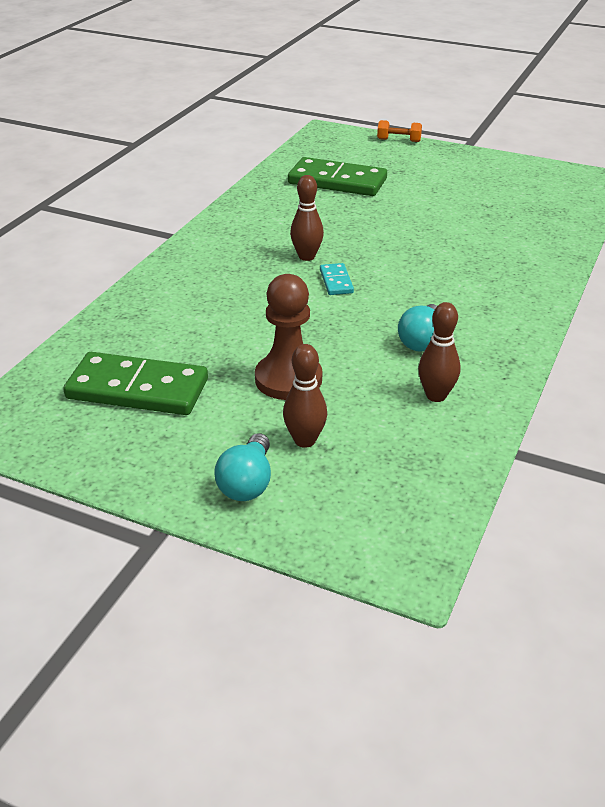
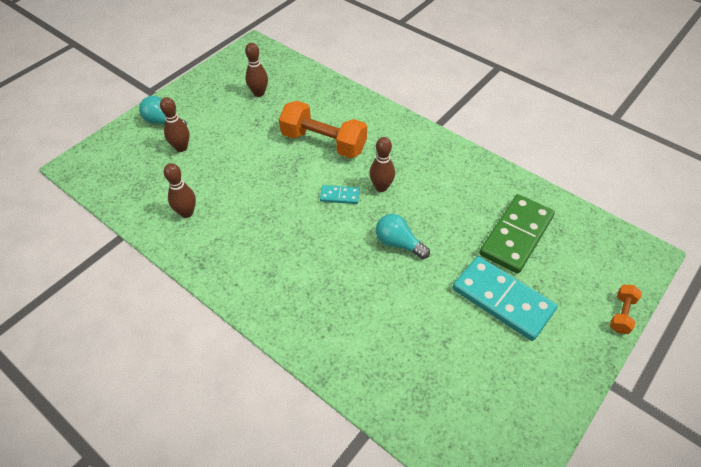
camera: 105 degrees right, 15 degrees up
(138, 389) = (259, 93): green domino -> brown bowling pin
(241, 308) = (323, 142): none -> orange dumbbell
(288, 379) = (237, 151): brown pawn -> none
(420, 184) = (502, 299): none -> turquoise domino
(421, 340) = (246, 223): turquoise light bulb -> turquoise light bulb (398, 243)

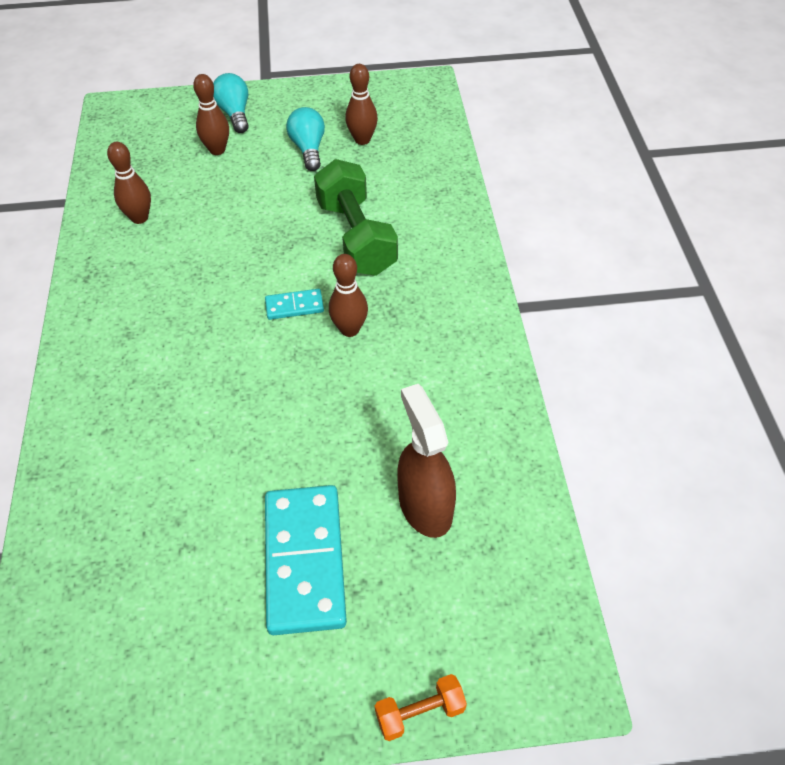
camera: 45 degrees right, 0 degrees up
(323, 142) = (356, 237): orange dumbbell -> green dumbbell
(339, 196) = (294, 306): turquoise domino -> turquoise domino turned 60 degrees counterclockwise
(398, 243) = (283, 404): turquoise light bulb -> turquoise light bulb (308, 149)
(516, 235) = (425, 506): green domino -> brown spray bottle

